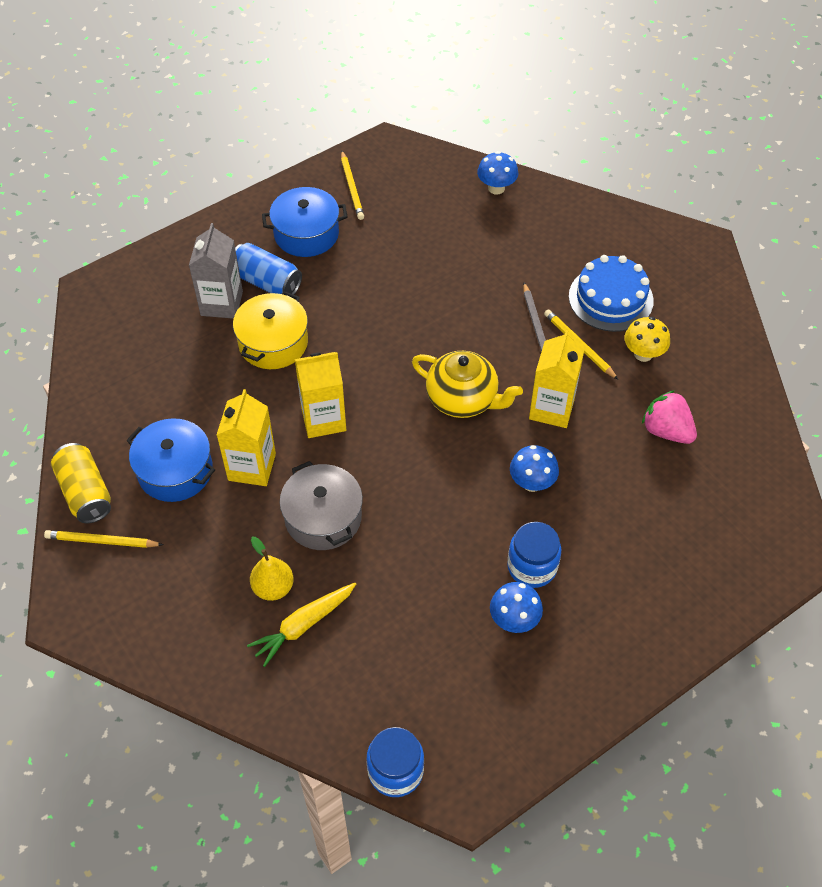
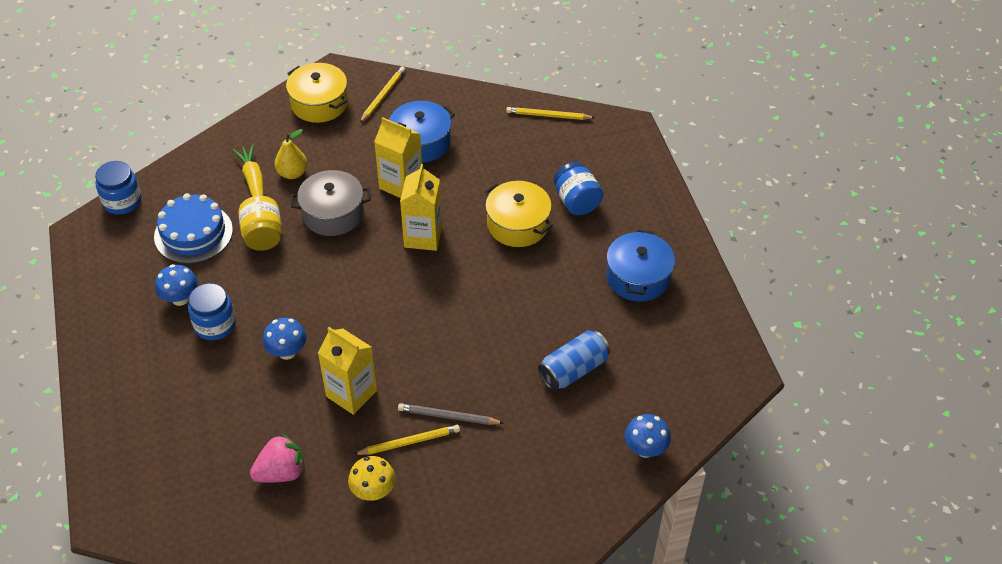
camera: 110 degrees right, 5 degrees down
(85, 492) = (428, 94): yellow can -> none
(136, 610) = (319, 103): none -> yellow pot
(221, 303) = (576, 201): grey carton -> blue jar
(266, 282) = (589, 236): blue can -> blue can (573, 370)
(352, 187) = (689, 328): yellow pencil -> yellow pencil (548, 116)
(386, 576) = (263, 236): none -> yellow jar
(463, 399) = (394, 333): yellow teapot -> none
(610, 298) = (453, 493): blue cake -> blue cake (193, 233)

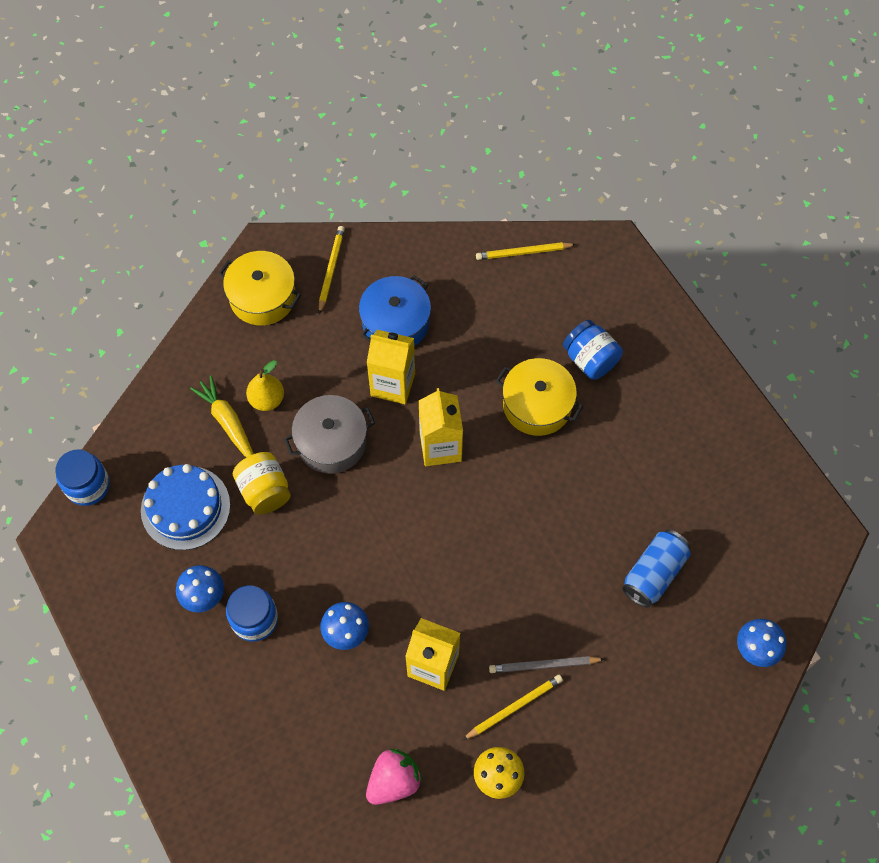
camera: 15 degrees left, 15 degrees up
(638, 277) = (684, 440): blue pot -> none

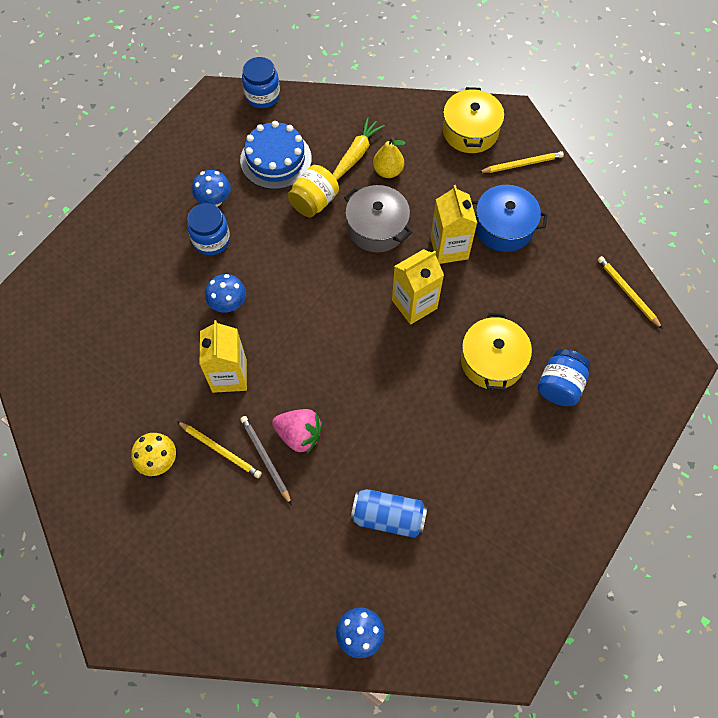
camera: 65 degrees right, 0 degrees up
(394, 781) = (126, 386): pink strawberry -> pink strawberry (299, 435)

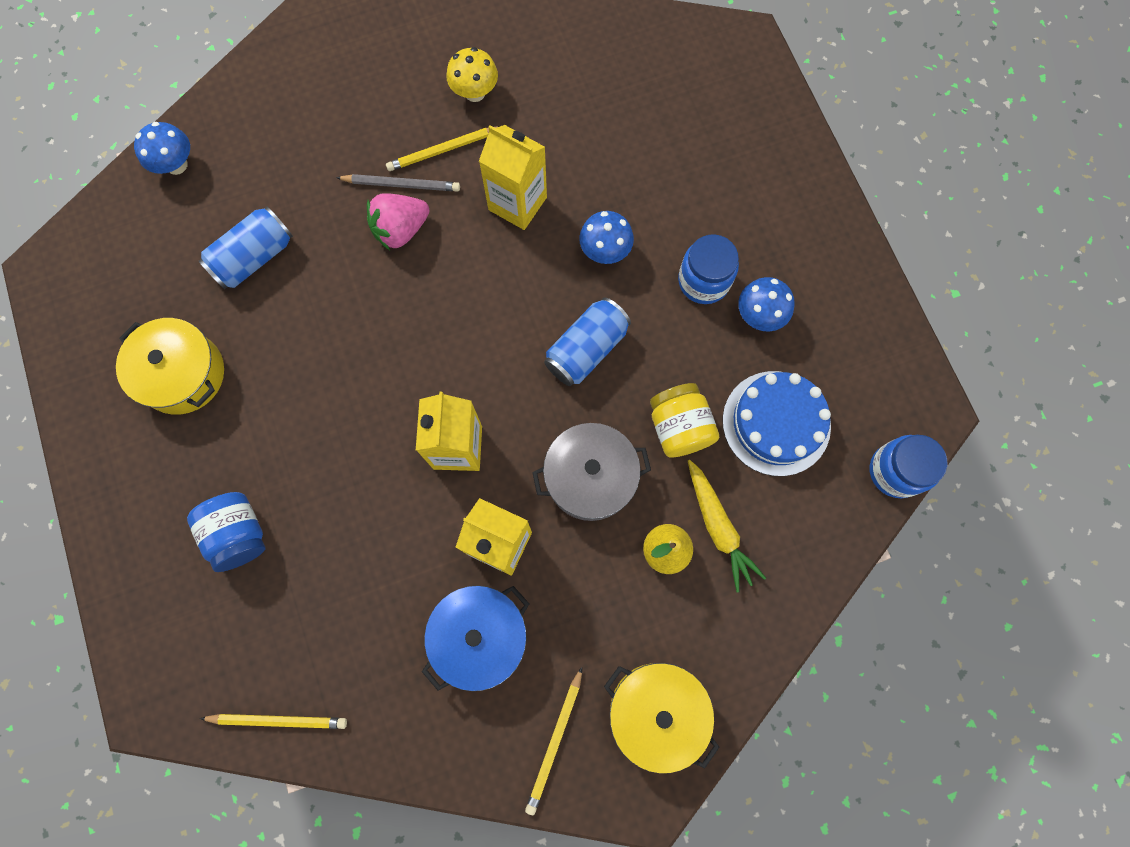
camera: 125 degrees right, 10 degrees up
(302, 275) = (586, 349): none -> blue can
(492, 361) = (325, 482): yellow pot -> yellow pot (183, 374)

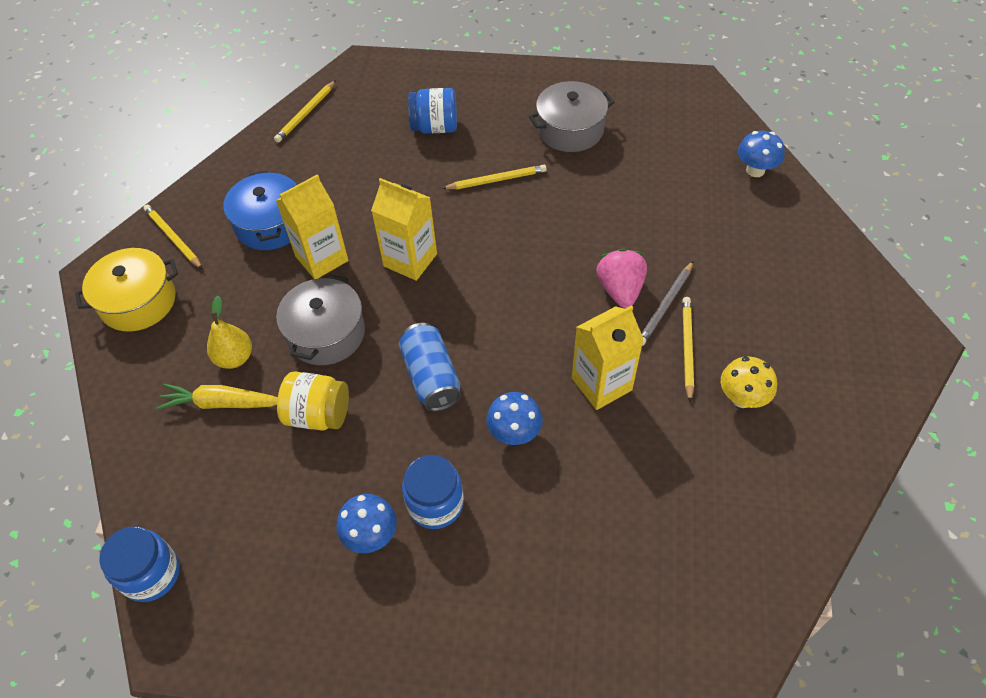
camera: 120 degrees right, 20 degrees down
(183, 374) = (570, 130): yellow pot -> grey pot
(254, 257) = (645, 192): blue can -> none
(300, 417) = (496, 180): none -> yellow pencil
(776, 423) = (267, 494): blue cake -> none

